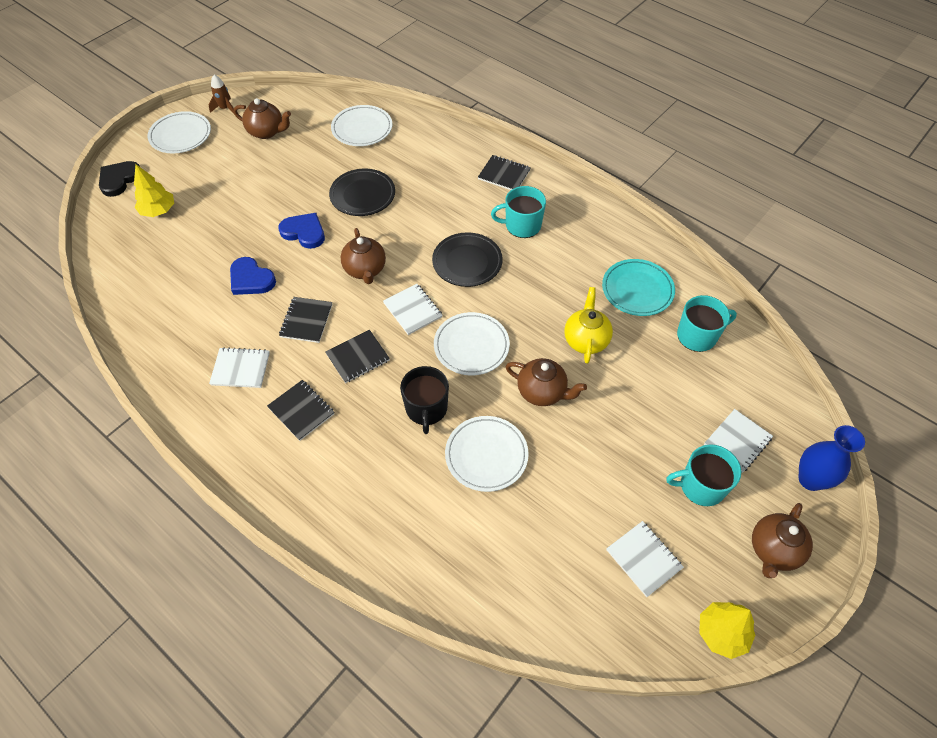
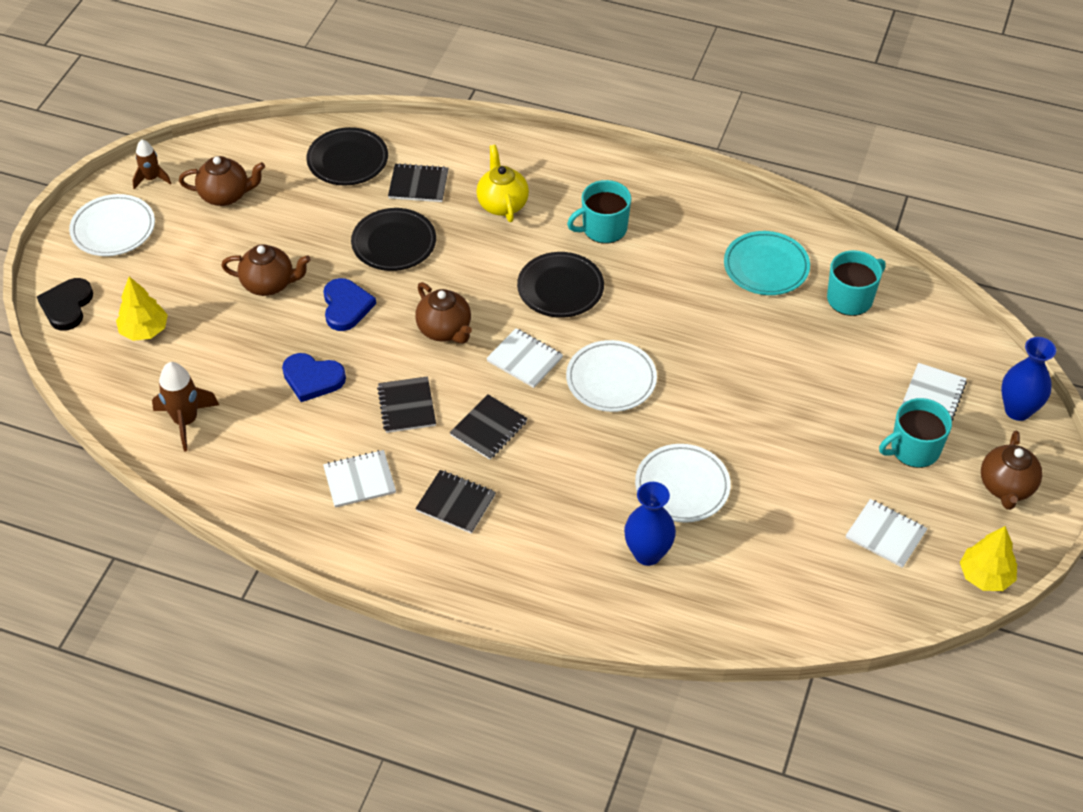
camera: 20 degrees left, 5 degrees down
(146, 285) = (186, 421): none -> brown rocket
(304, 232) = (346, 306): blue heart -> blue heart turned 75 degrees clockwise
(362, 129) = (348, 160): white plate -> black plate
(426, 409) = (594, 459): black mug -> none
(430, 506) = (647, 553): none -> blue vase
(504, 174) = (553, 173): black notebook -> black notebook (418, 184)
(542, 392) = (711, 405): brown teapot -> brown teapot (269, 284)
(586, 340) = (733, 337): yellow teapot -> yellow teapot (502, 204)

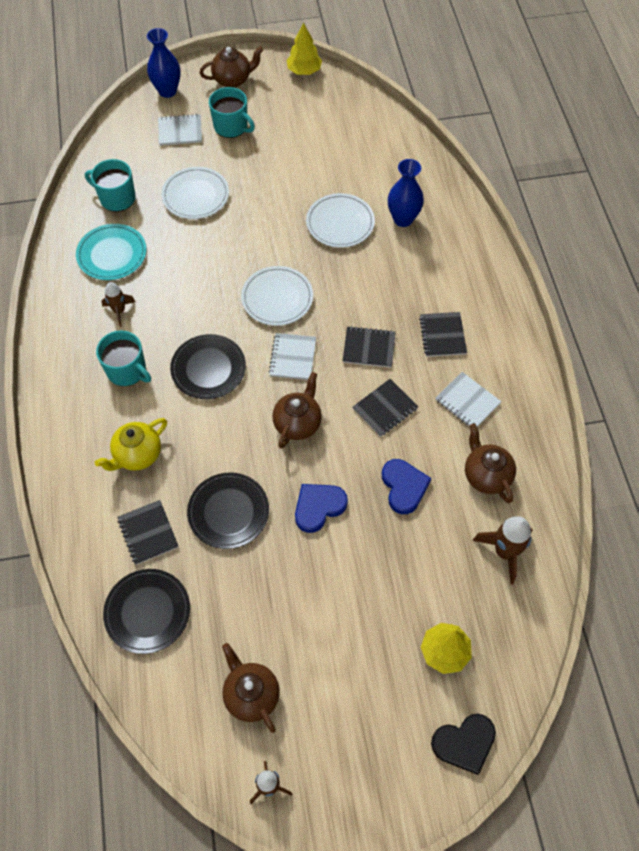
camera: 120 degrees left, 10 degrees up
(113, 229) = (353, 773): white plate -> white plate (195, 196)
(269, 284) = (332, 582): brown teapot -> brown teapot (486, 475)
(683, 247) = (119, 311): none -> brown rocket
(885, 534) = (306, 119): white notebook -> none

